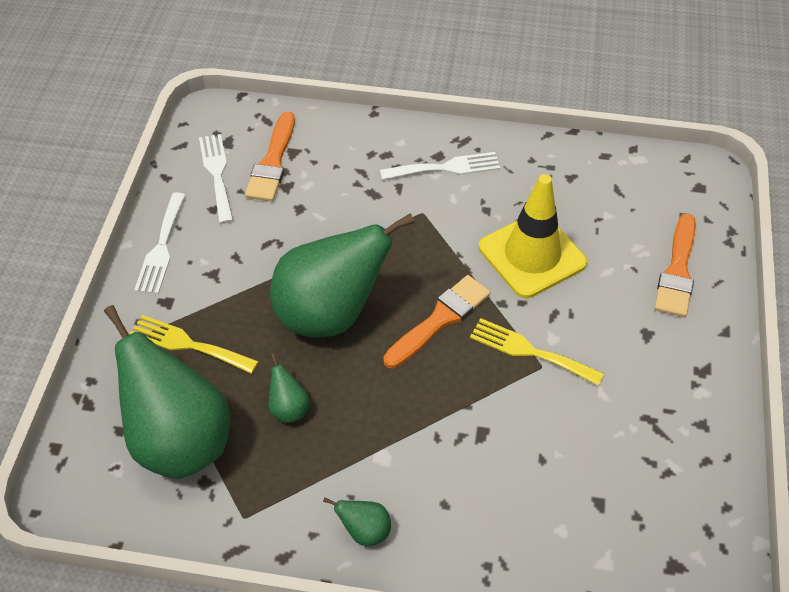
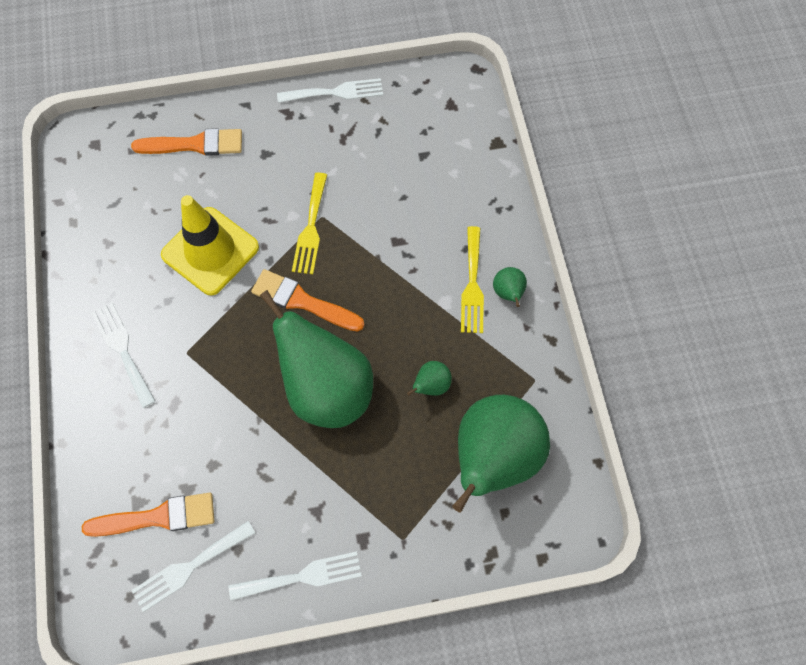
camera: 110 degrees left, 15 degrees up
(188, 344) = (401, 496): yellow fork -> yellow fork (472, 285)
(725, 431) = (335, 92): none -> white fork

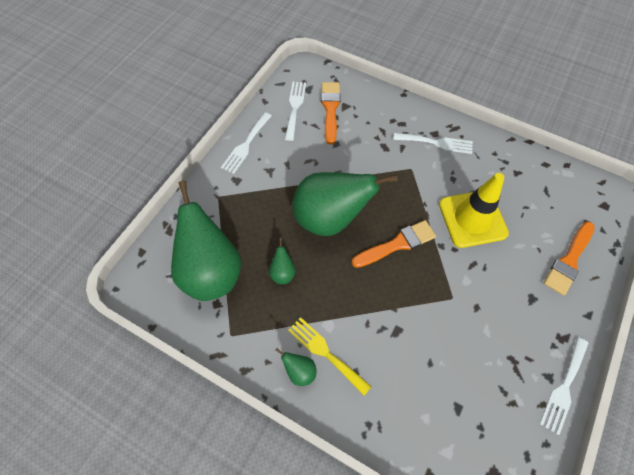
camera: 130 degrees right, 5 degrees down
(157, 517) = (330, 109): orange brush -> orange brush turned 150 degrees clockwise
(311, 228) = (448, 285): yellow fork -> none

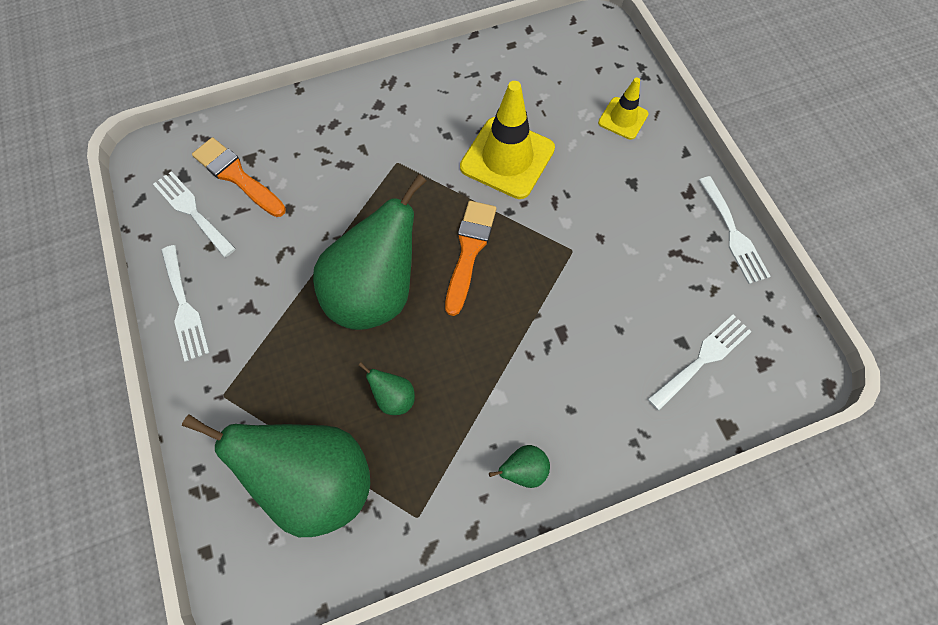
camera: 50 degrees left, 5 degrees up
(325, 353) = (525, 425): yellow fork -> none
(436, 143) = (391, 113): white fork -> white fork (702, 359)
(569, 260) = (623, 118): orange brush -> yellow traffic cone

